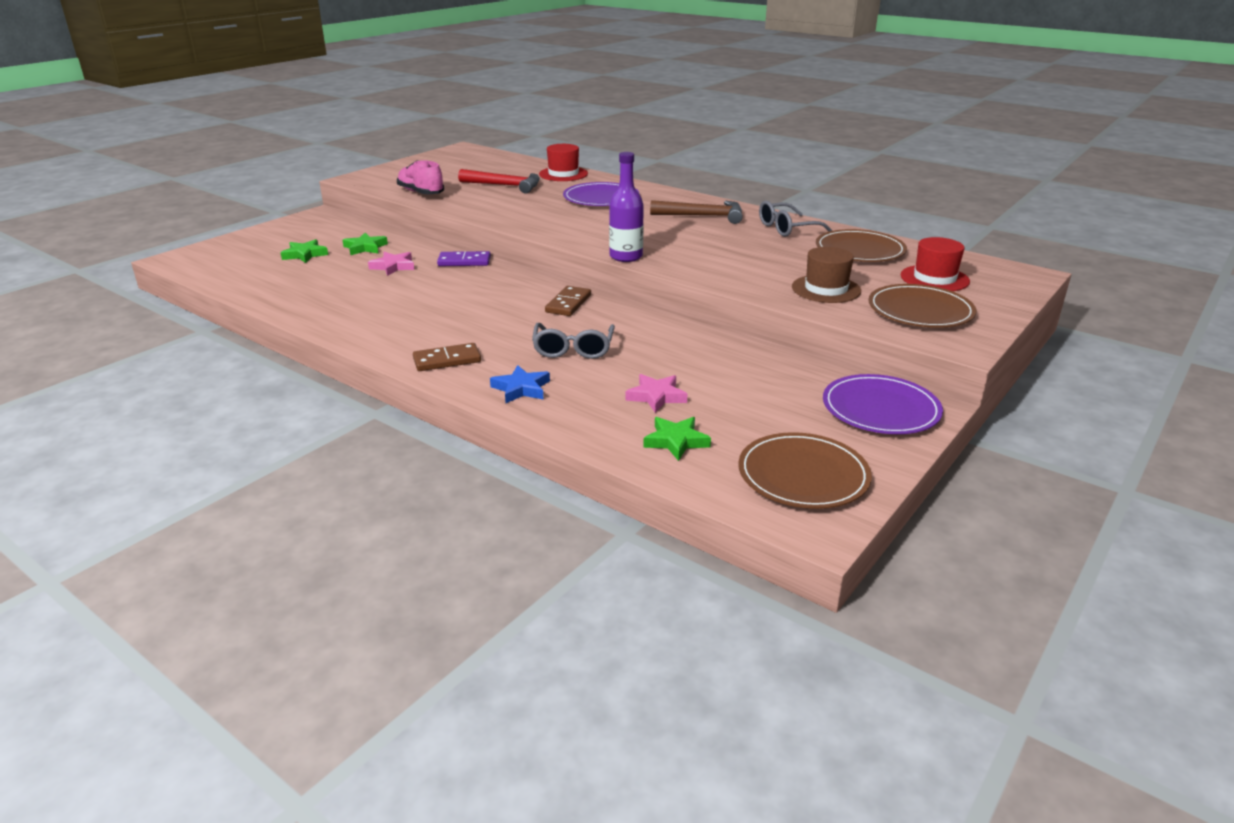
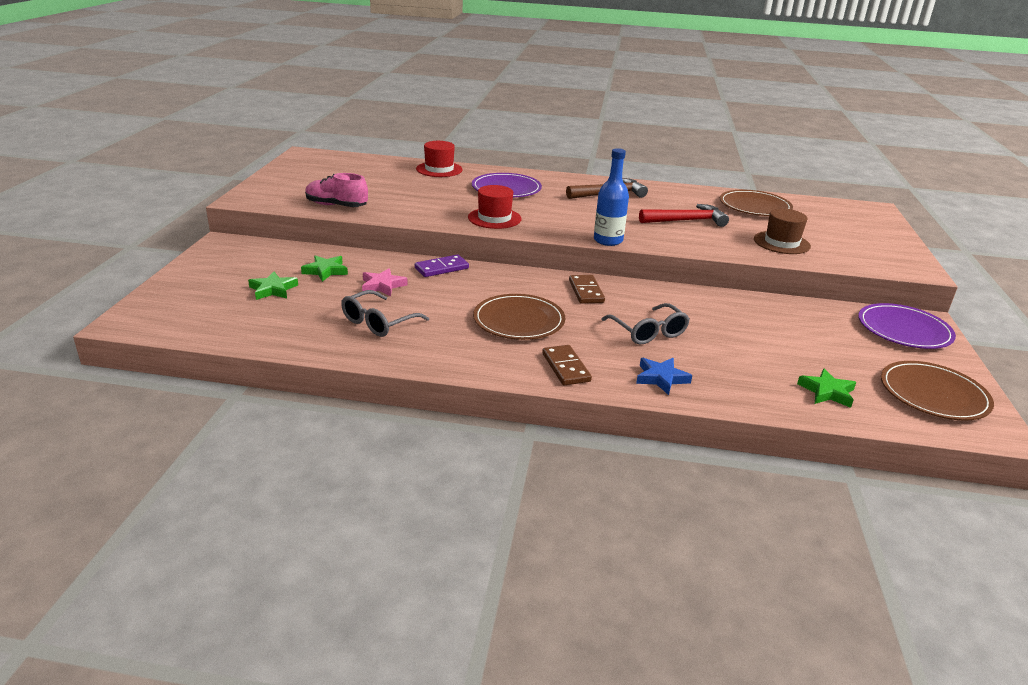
camera: 30 degrees left, 0 degrees up
(447, 360) = (565, 367): brown domino -> brown domino turned 60 degrees counterclockwise
(505, 186) = (405, 187): red hammer -> red hammer (686, 221)
(626, 256) = (608, 240): purple bottle -> blue bottle
(656, 396) = (763, 358): pink star -> none
(787, 228) = (683, 196): grey glasses -> grey glasses (378, 322)
(920, 310) = (859, 248): brown plate -> brown plate (519, 320)
(934, 278) = (830, 221): red hat -> red hat (494, 218)

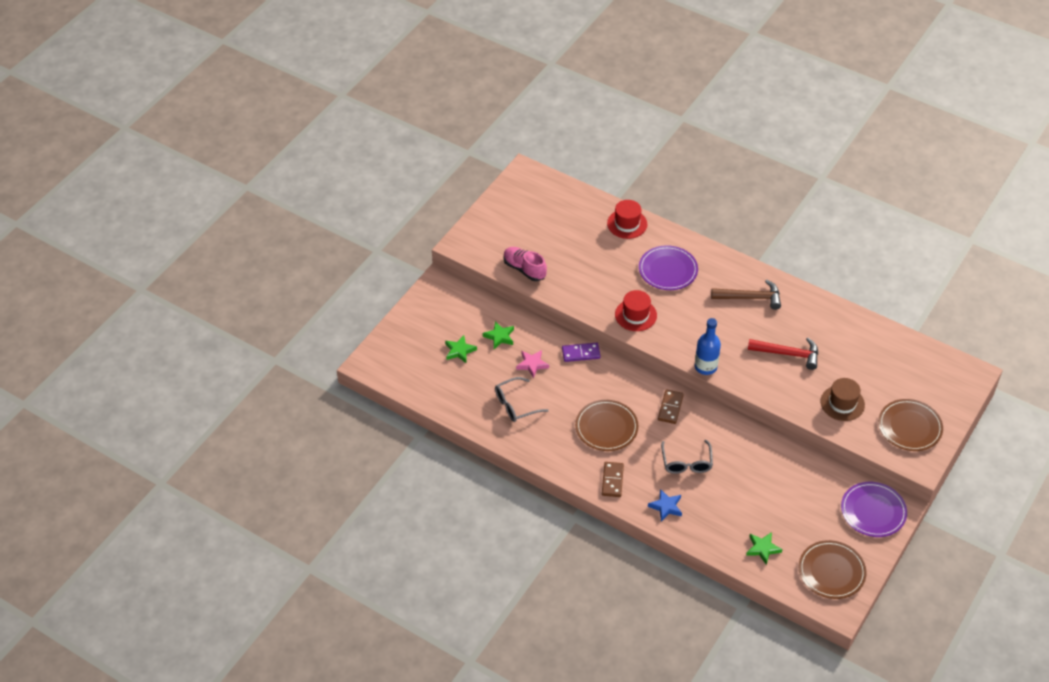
camera: 25 degrees right, 20 degrees up
(754, 206) = (865, 346): brown plate -> brown plate (909, 427)

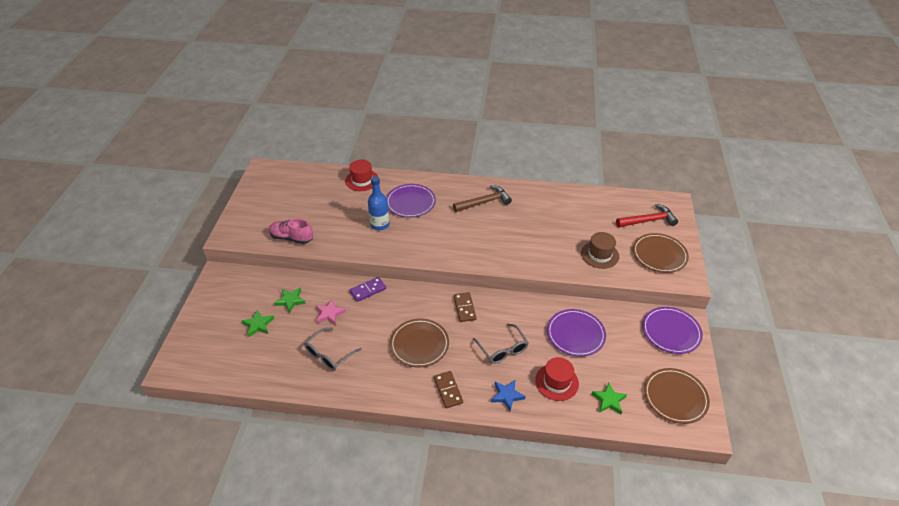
camera: 25 degrees left, 5 degrees down
(635, 315) = (402, 243): red hat -> red hat (556, 382)
(705, 367) = (479, 264): blue bottle -> blue bottle (380, 224)
(770, 476) = (575, 334): none -> purple plate
(788, 354) = (536, 232): red hammer -> red hammer (648, 220)

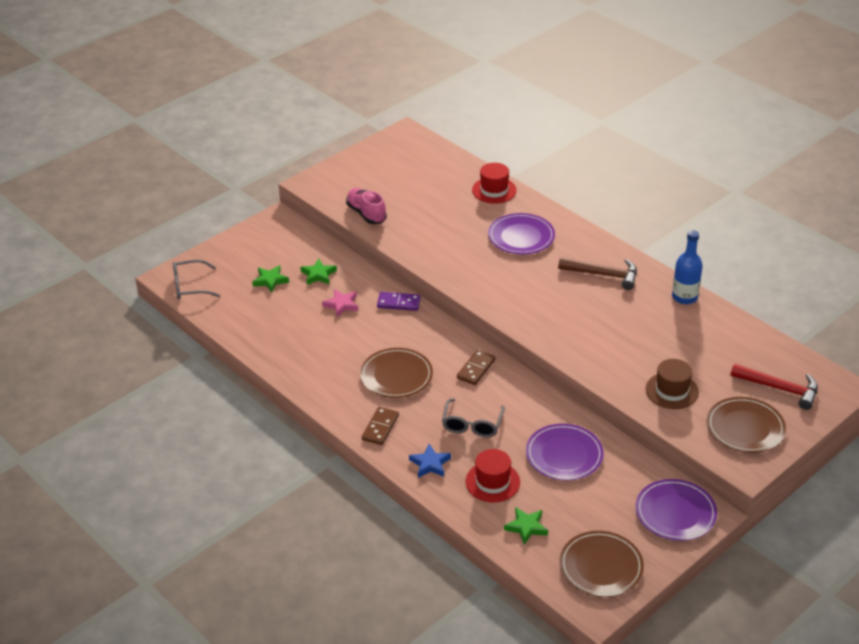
camera: 40 degrees right, 5 degrees down
(329, 354) = (306, 338): grey glasses -> grey glasses (190, 286)
(380, 224) = (465, 243): blue bottle -> blue bottle (684, 297)

